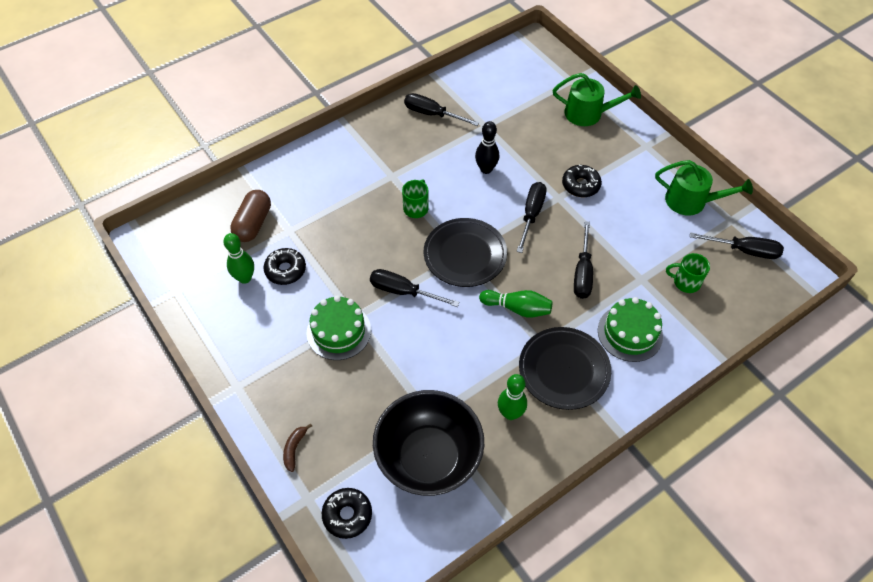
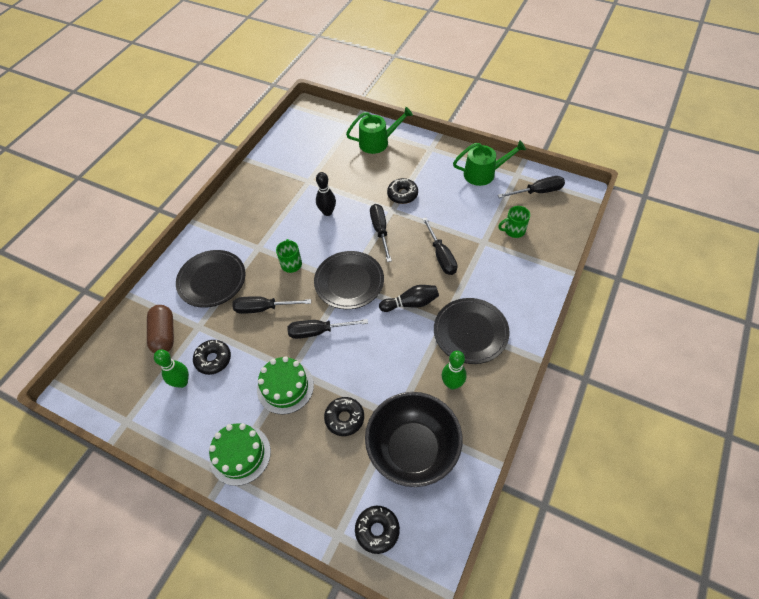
camera: 25 degrees left, 0 degrees up
(294, 449) = (303, 500): brown banana -> none
(327, 190) = (212, 280): none -> black plate
(379, 391) = (344, 418): none -> black donut
(432, 114) = (263, 188): black screwdriver -> black screwdriver (263, 308)
(517, 308) = (411, 303): green bowling pin -> black bowling pin
(630, 333) = (499, 283): green cake -> green cake (240, 454)

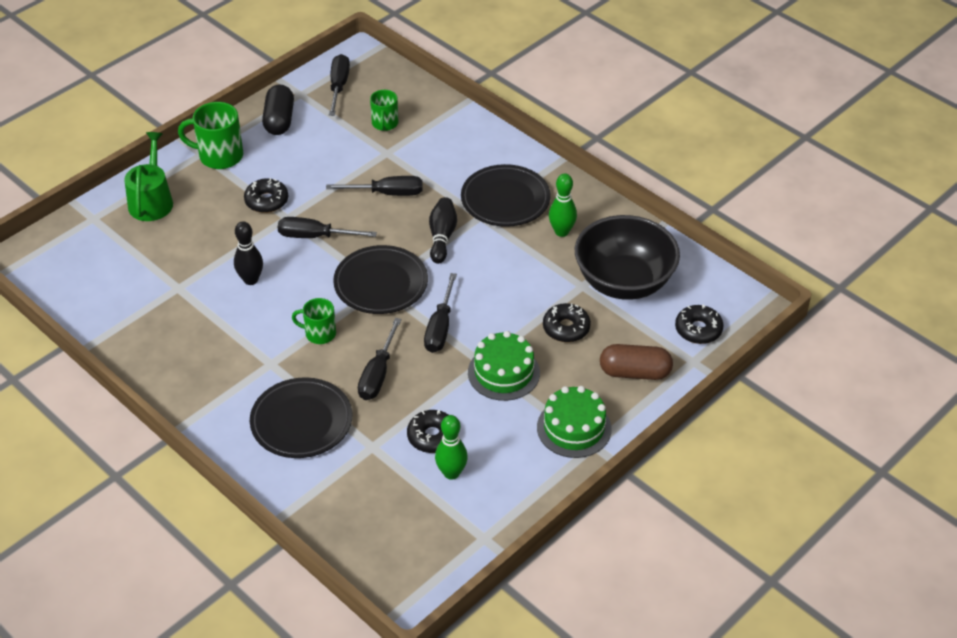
camera: 75 degrees left, 10 degrees down
(164, 335) = (367, 485): brown capsule -> brown capsule (635, 372)
(433, 157) = (219, 156): none -> green mug
(483, 173) = (279, 120): green watering can -> black capsule

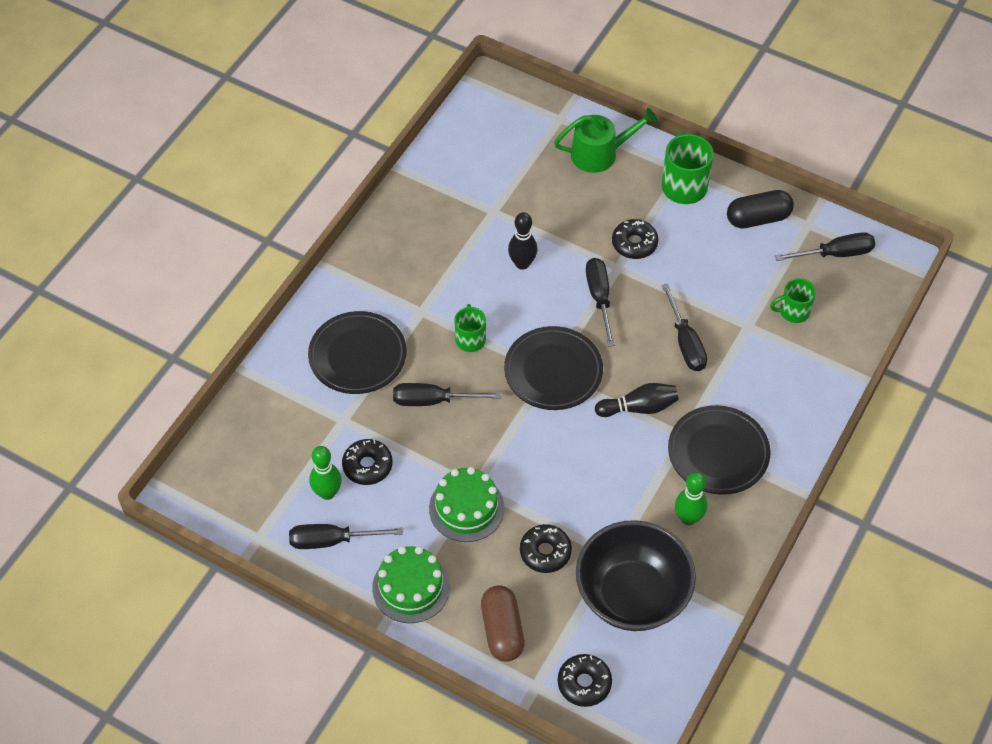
camera: 75 degrees right, 10 degrees up
(440, 327) = (510, 438): black screwdriver -> black screwdriver (332, 540)

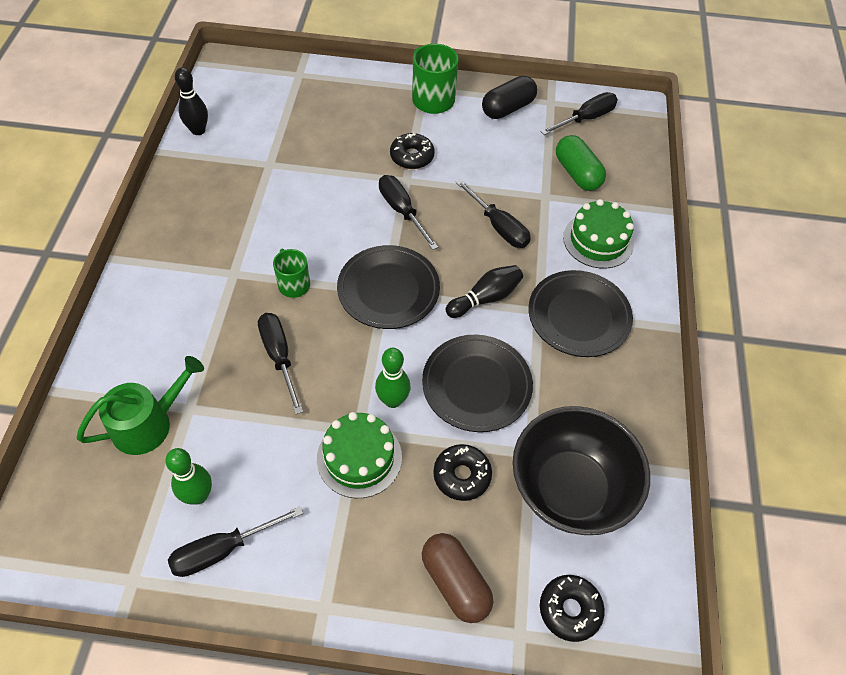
camera: 25 degrees left, 0 degrees up
(357, 356) = (182, 337): black plate -> black plate (476, 385)
(367, 466) = (233, 449): black donut -> none
(411, 587) = (334, 571): green cake -> green cake (598, 240)
(433, 401) = (279, 357): black screwdriver -> black screwdriver turned 90 degrees clockwise
(522, 263) = (316, 202): black bowling pin -> black bowling pin (198, 130)
(600, 154) = (347, 93): green watering can -> green watering can (148, 424)
(688, 518) = (584, 388): green bowling pin -> green bowling pin (392, 400)
(793, 311) = (577, 173): green mug -> green capsule

